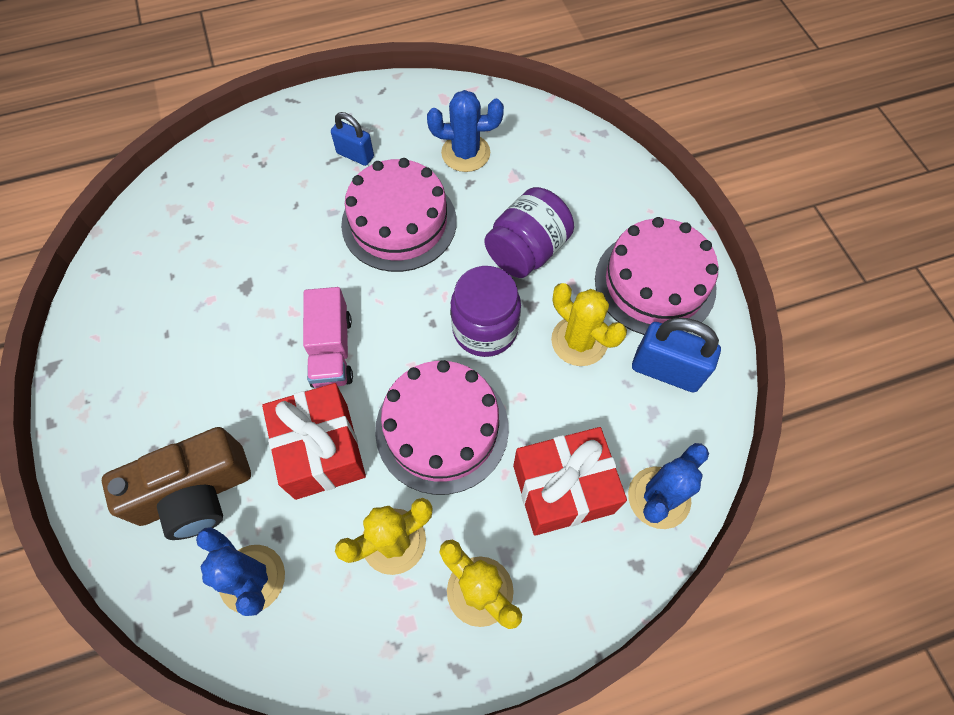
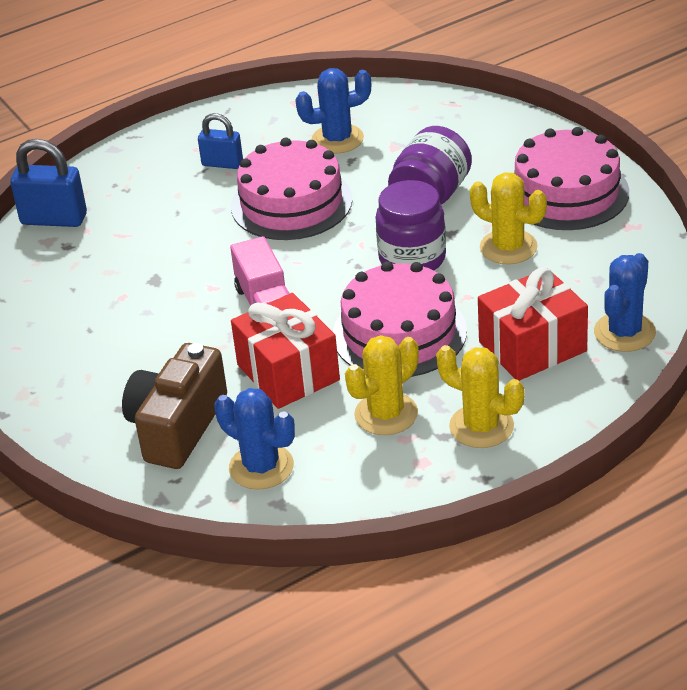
camera: 10 degrees left, 25 degrees down
(195, 493) = (177, 427): brown camera -> brown camera turned 150 degrees clockwise
(666, 370) = (600, 249): blue padlock -> blue padlock (54, 219)

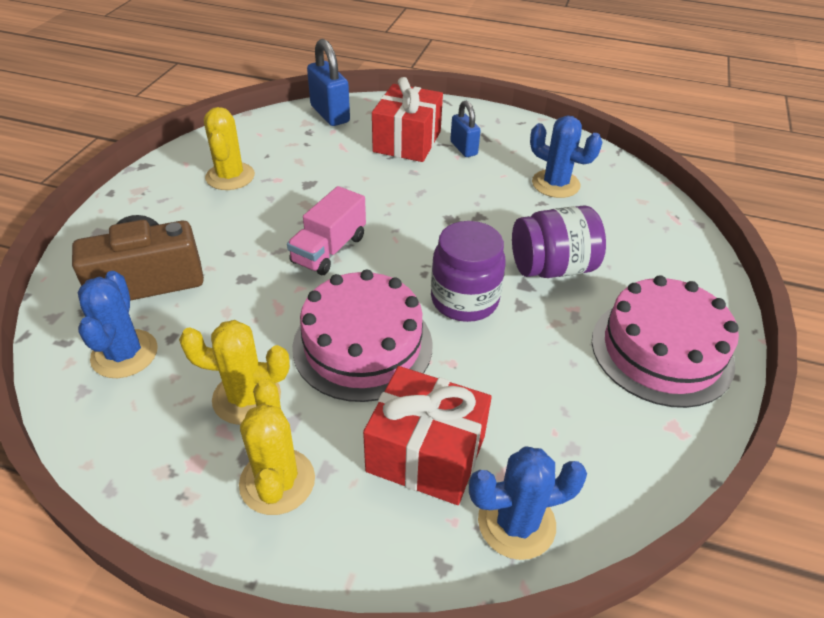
camera: 45 degrees right, 5 degrees up
(288, 372) = (257, 305): red gift -> red gift (407, 141)
(291, 203) = (459, 200): pink cake -> none
(508, 247) = (544, 353): yellow cactus -> yellow cactus (230, 176)

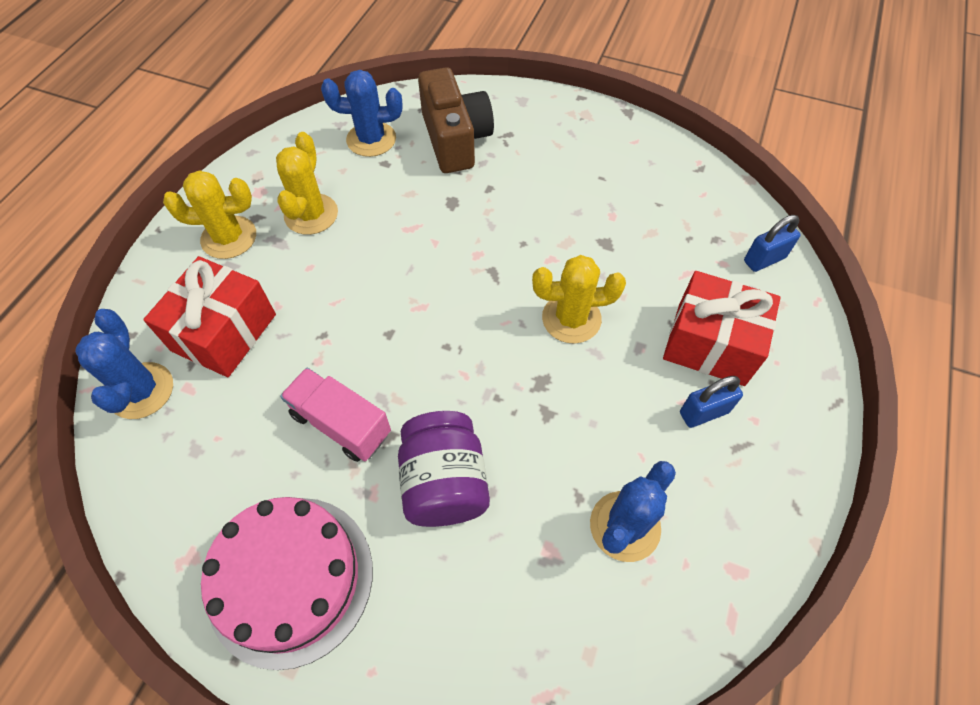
camera: 95 degrees right, 15 degrees up
(230, 176) = (614, 177): yellow cactus -> yellow cactus (571, 318)
(329, 249) = (489, 263): pink truck -> pink truck (341, 424)
(330, 114) = (764, 259): blue padlock -> blue padlock, size x0.64
(362, 345) = (352, 290): pink cake -> none
(464, 300) = (400, 380): purple jar -> none

